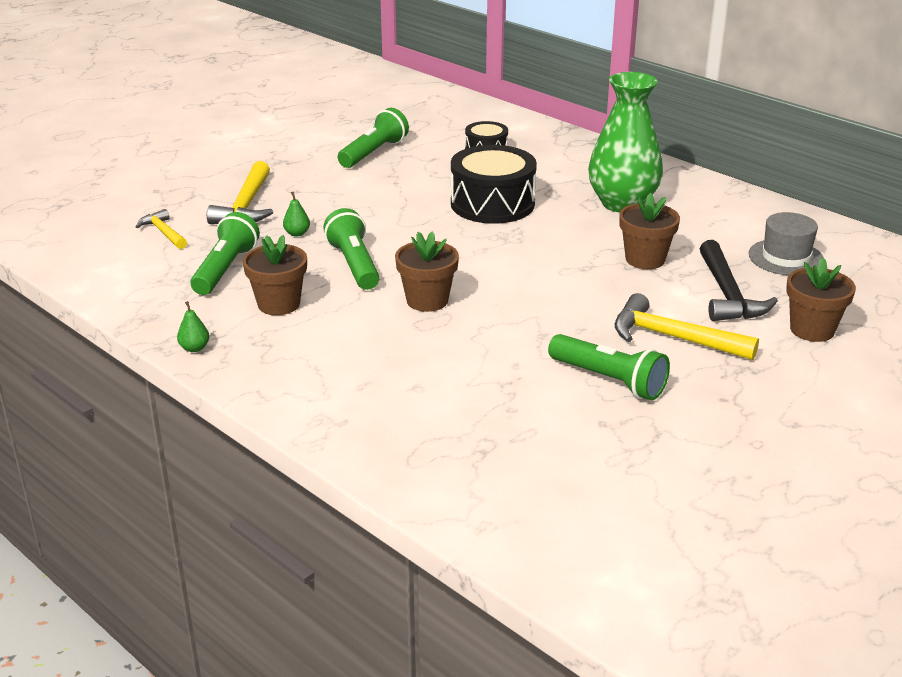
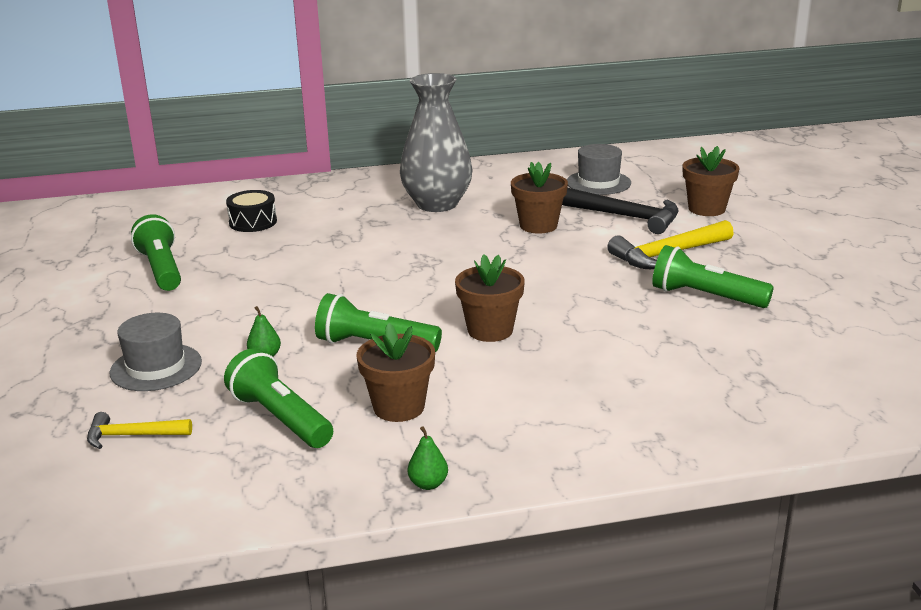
camera: 55 degrees left, 5 degrees down
(246, 206) = (156, 367): yellow hammer -> grey hat
(492, 204) = (356, 250): black drum -> none
(609, 380) = (705, 297): green flashlight -> green flashlight turned 135 degrees counterclockwise
(622, 203) = (437, 204): green vase -> grey vase

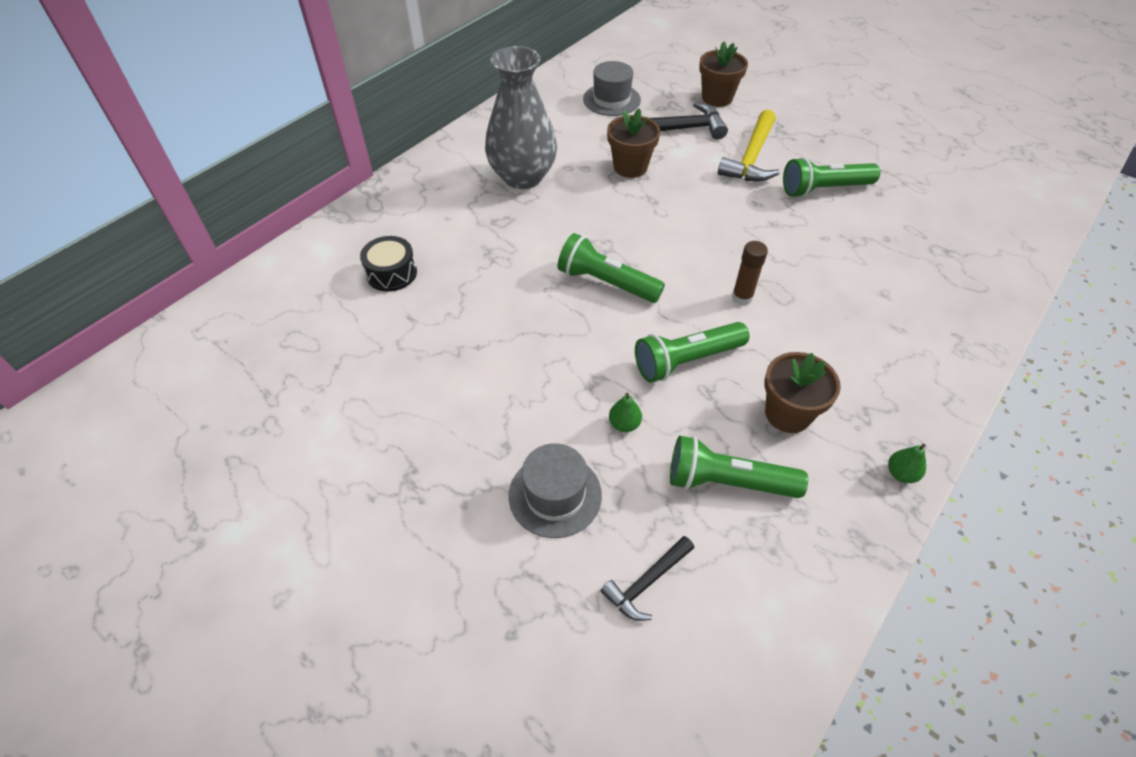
camera: 40 degrees left, 25 degrees up
(132, 436) = (646, 583): yellow hammer -> black hammer
(161, 269) = (388, 377): green flashlight -> green flashlight (606, 282)
(490, 330) = (742, 297): brown flower pot -> brown glue stick

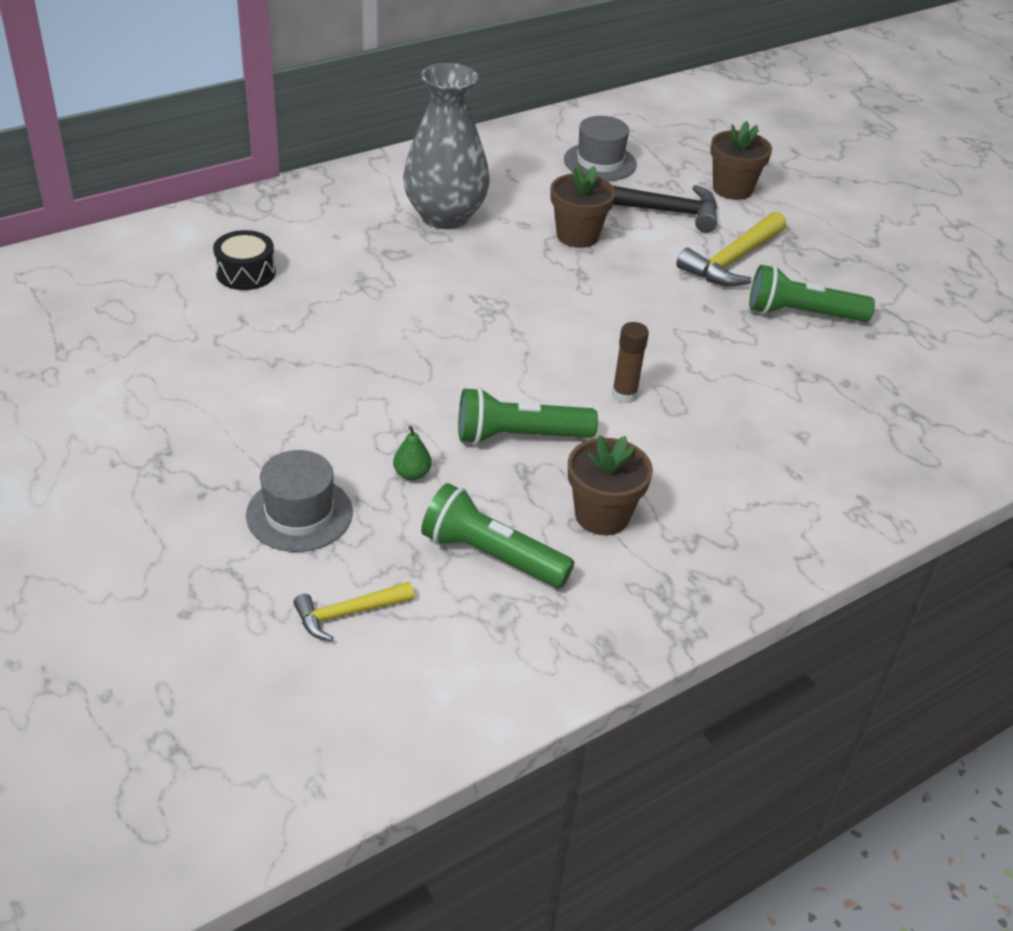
camera: 15 degrees right, 10 degrees down
(606, 282) = (476, 341): green flashlight -> none
(646, 583) = (347, 614): black hammer -> yellow hammer
(901, 473) = (695, 605): green pear -> none

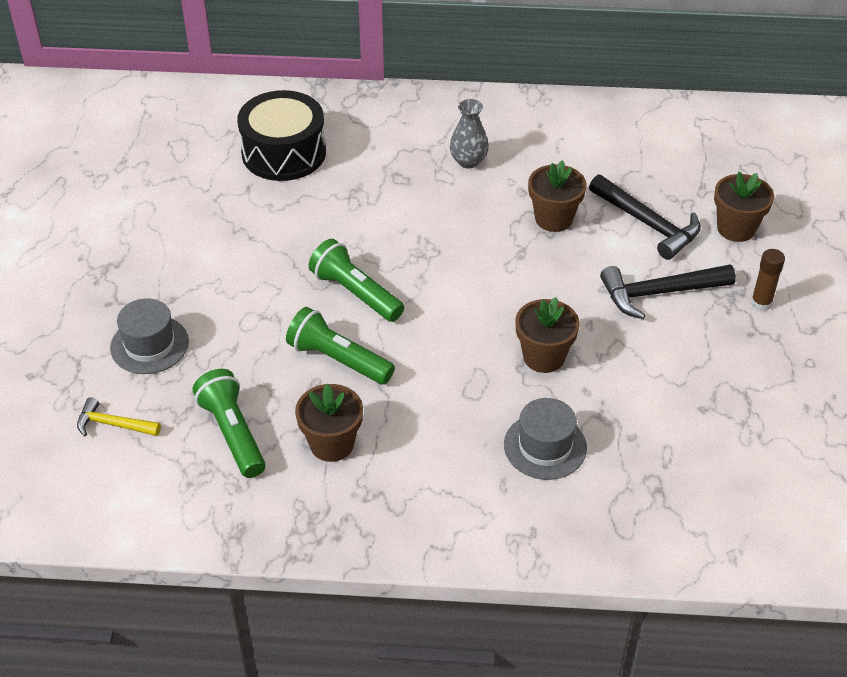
camera: 40 degrees right, 5 degrees up
(246, 273) = (284, 153): black drum -> black drum, size x1.81
(412, 474) = (242, 352): green pear -> none
(445, 216) = (468, 161): grey vase -> grey vase, size x0.53
(600, 162) = (646, 159): grey hat -> grey hat (545, 446)
(624, 395) = (445, 364): brown glue stick -> brown glue stick (761, 303)
(701, 351) = (544, 357): none -> brown flower pot
(732, 261) = (659, 293): yellow hammer -> black hammer
(802, 314) = (664, 364): green flashlight -> green flashlight (355, 293)

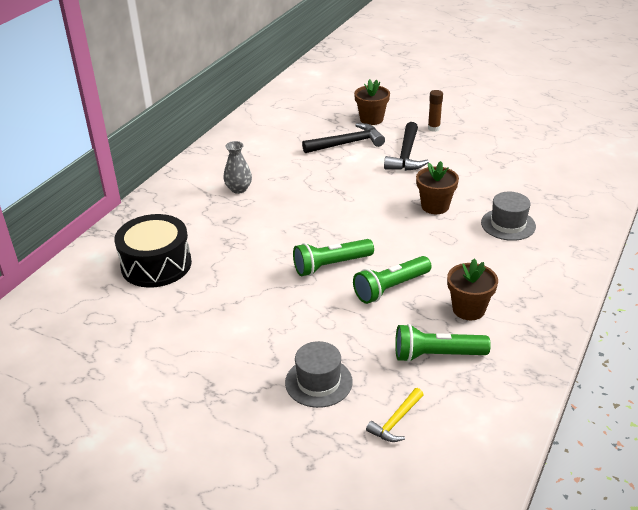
camera: 65 degrees left, 10 degrees down
(553, 219) = (318, 172): brown flower pot -> none

